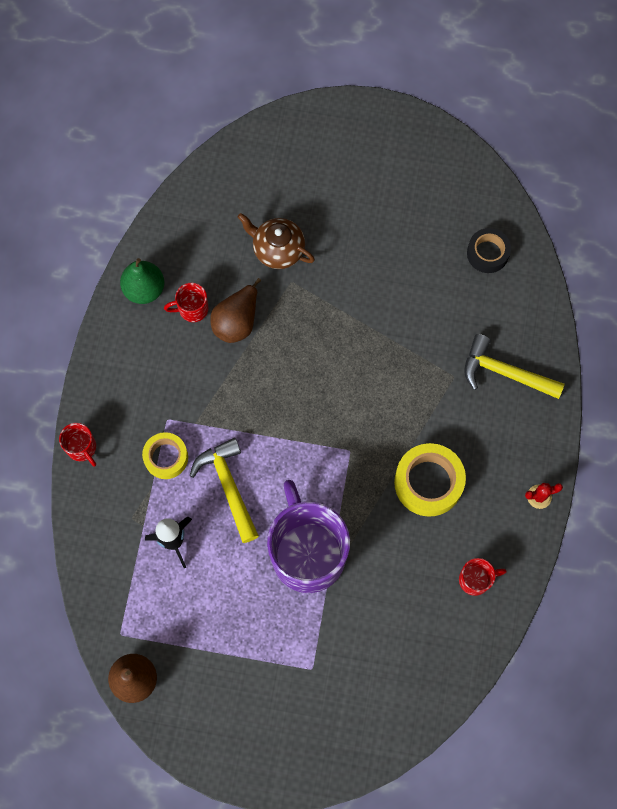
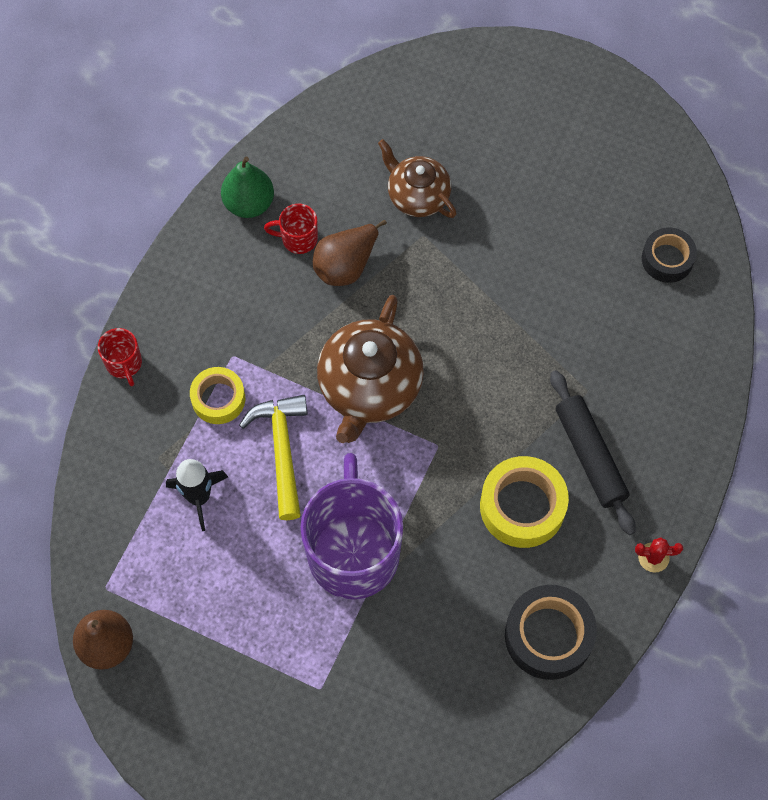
camera: 15 degrees right, 5 degrees down
(283, 417) = (369, 387): none -> brown teapot
(469, 428) = (589, 456): none -> black rolling pin
(475, 579) = (548, 635): red mug -> black tape
(504, 373) = (650, 401): yellow hammer -> none

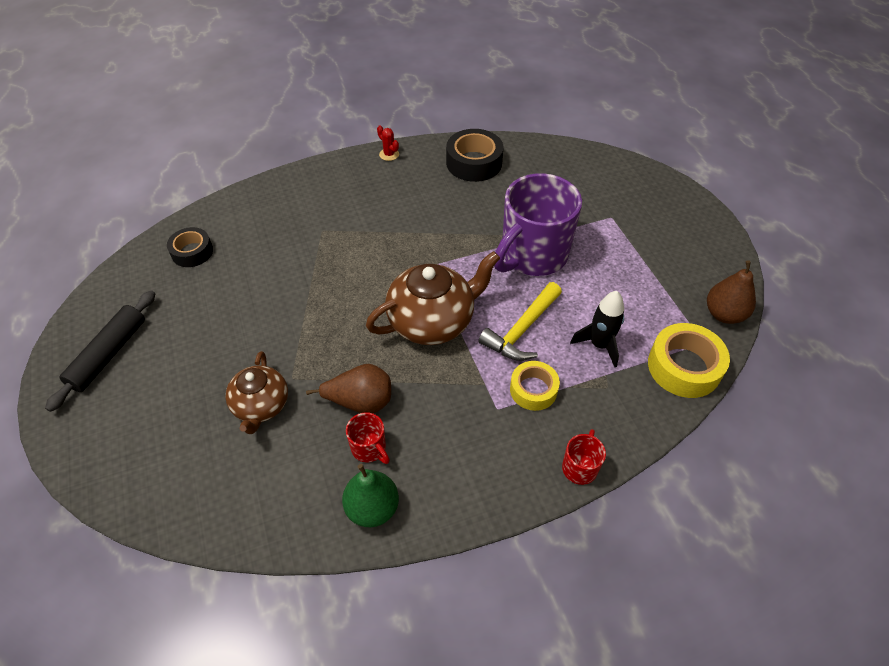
camera: 135 degrees left, 15 degrees down
(522, 506) = (421, 211): yellow tape -> yellow tape (684, 367)
(589, 456) = (361, 206): black rolling pin -> black rolling pin (109, 354)

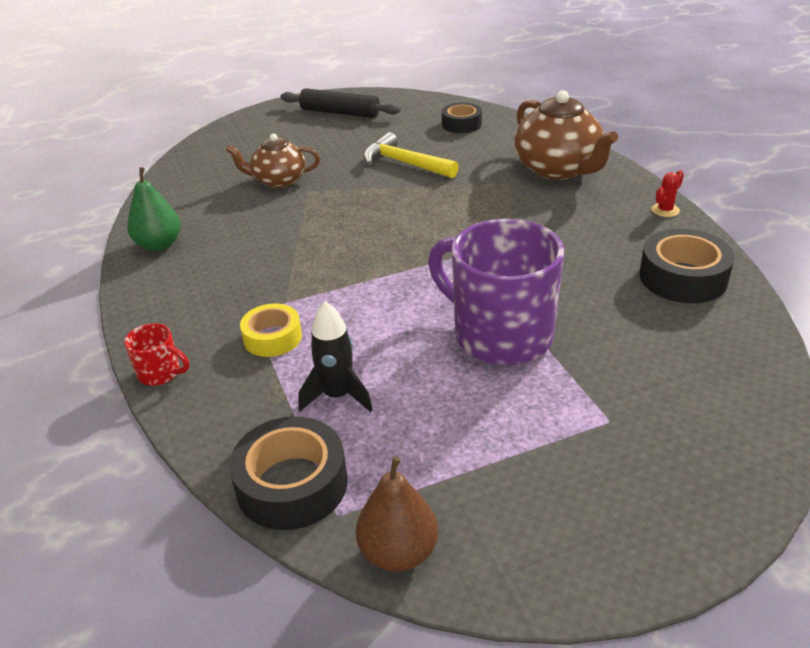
camera: 90 degrees right, 15 degrees down
(360, 402) = (274, 228): brown pear -> none
(369, 448) = (221, 237): red mug -> none
(432, 321) = (377, 262): brown teapot -> brown teapot (558, 169)
(522, 330) = (364, 327): yellow hammer -> yellow hammer (404, 163)
(684, 367) = (292, 484): yellow tape -> black tape

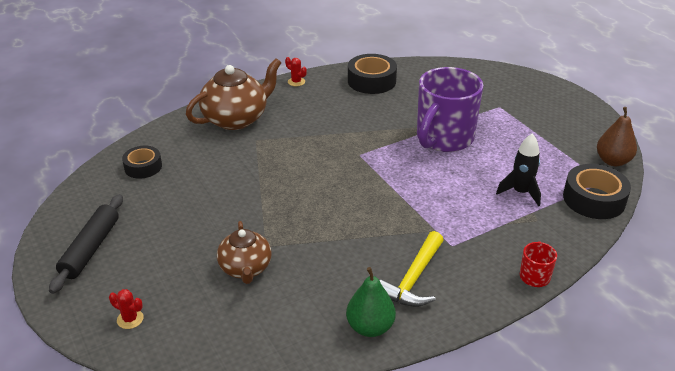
camera: 100 degrees left, 0 degrees up
(243, 135) = (130, 319): none -> red cactus
(272, 338) = (477, 229): yellow tape -> none
(404, 163) = (218, 193): yellow hammer -> yellow hammer (413, 279)

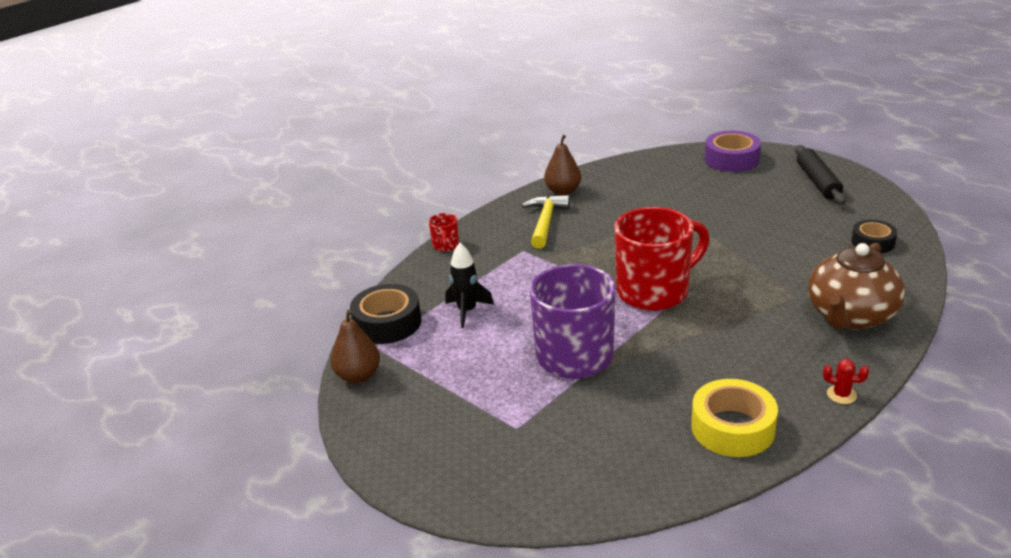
camera: 165 degrees right, 5 degrees down
(130, 319) = (731, 159): red cactus -> purple tape
(245, 268) = (682, 199): brown teapot -> none
(355, 170) = (655, 291): none -> red mug
(370, 327) = (563, 191): green pear -> brown pear
(371, 81) = (732, 428): black tape -> yellow tape

